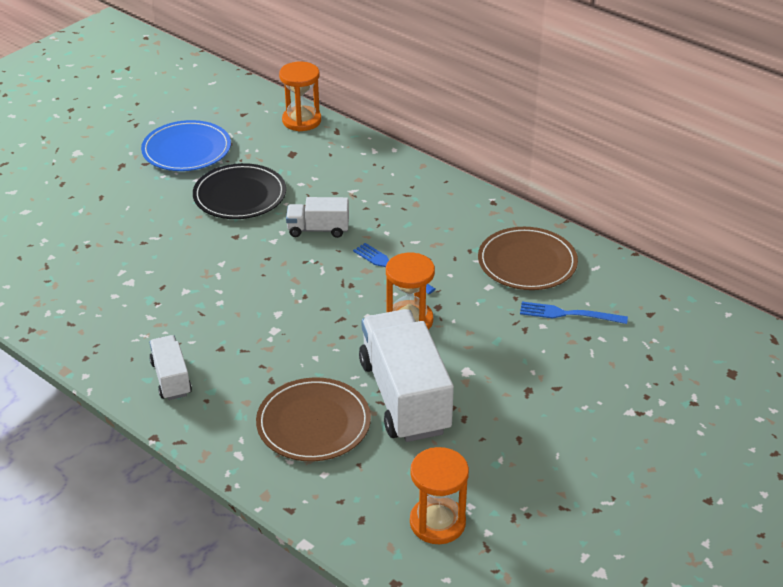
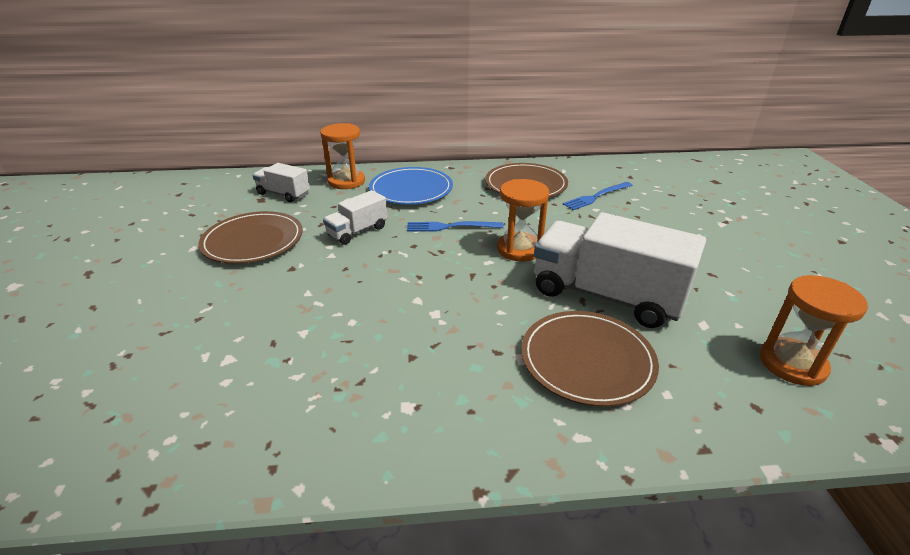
camera: 45 degrees left, 5 degrees down
(171, 378) = (405, 417): white truck -> white truck (283, 194)
(186, 150) = (152, 234): blue plate -> blue plate (411, 189)
(240, 195) = (253, 241): black plate -> brown plate
(301, 120) = (239, 180): orange hourglass -> orange hourglass (346, 181)

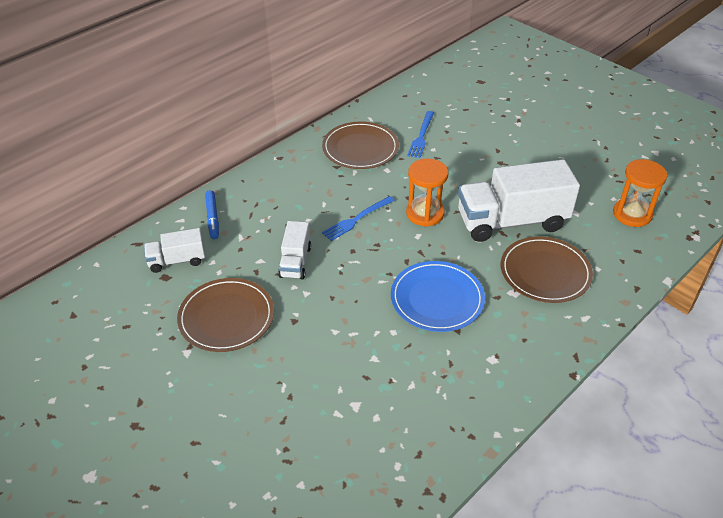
camera: 40 degrees left, 10 degrees up
(346, 181) = (212, 218): orange hourglass -> blue marker
(411, 189) = (279, 198): blue plate -> blue plate (437, 299)

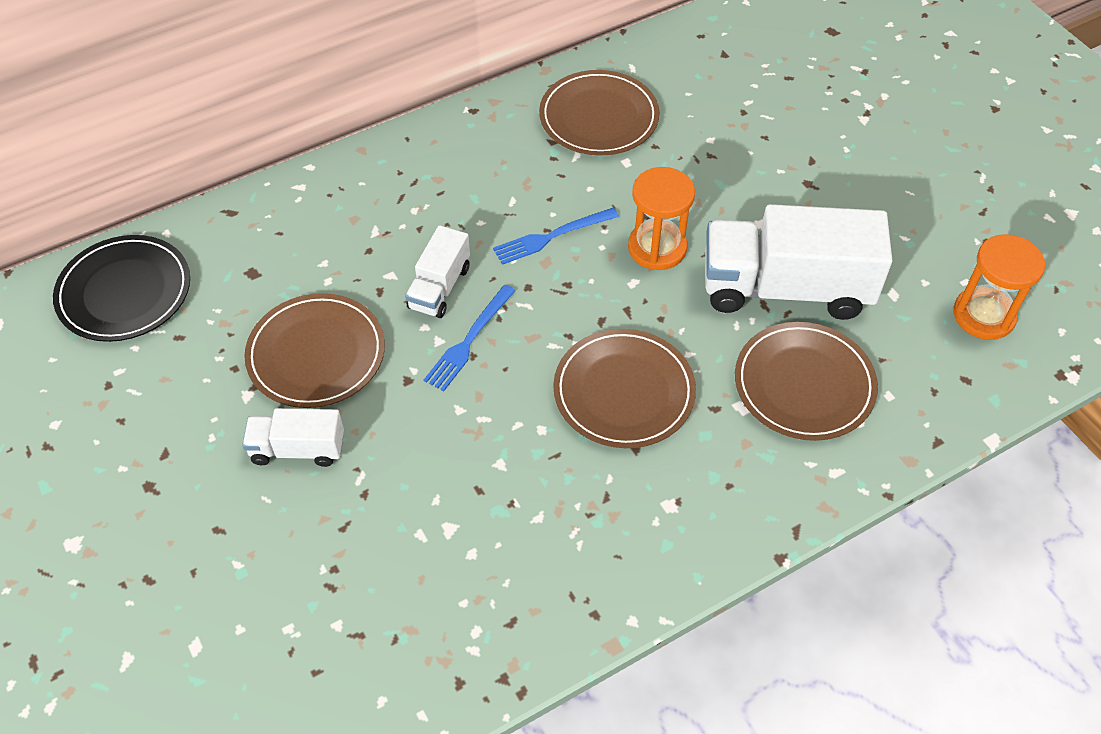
camera: 15 degrees right, 10 degrees up
(78, 306) = (124, 292): none -> black plate
(177, 260) = (276, 250): white truck -> white truck (298, 449)
(212, 218) = (345, 192): blue marker -> none
(421, 136) = (700, 113): blue fork -> blue fork (469, 340)
(437, 299) = (624, 391): blue plate -> brown plate

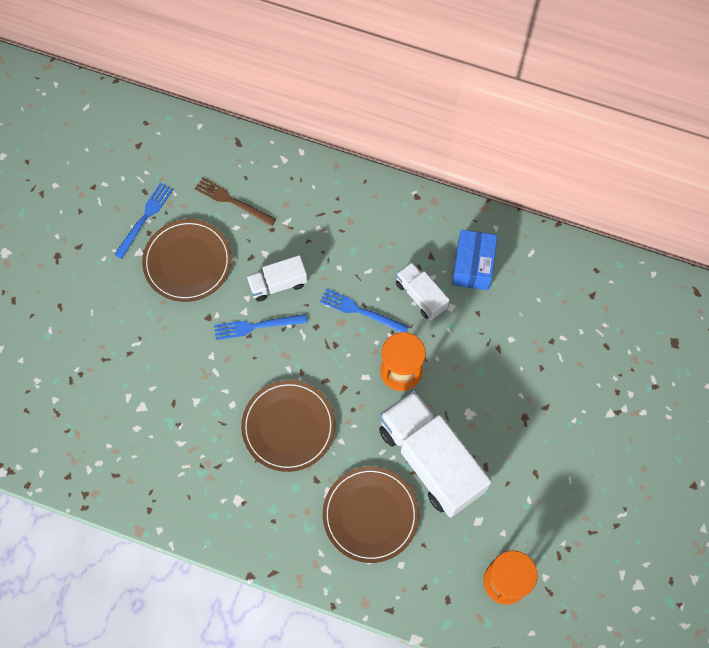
camera: 50 degrees right, 15 degrees up
(124, 292) = (149, 142): black plate -> none
(212, 359) = (145, 218): none -> blue fork
(293, 263) = (232, 201): none -> brown fork
(298, 449) = (128, 302): white truck -> white truck (421, 295)
(599, 117) = (472, 266): brown plate -> blue box

